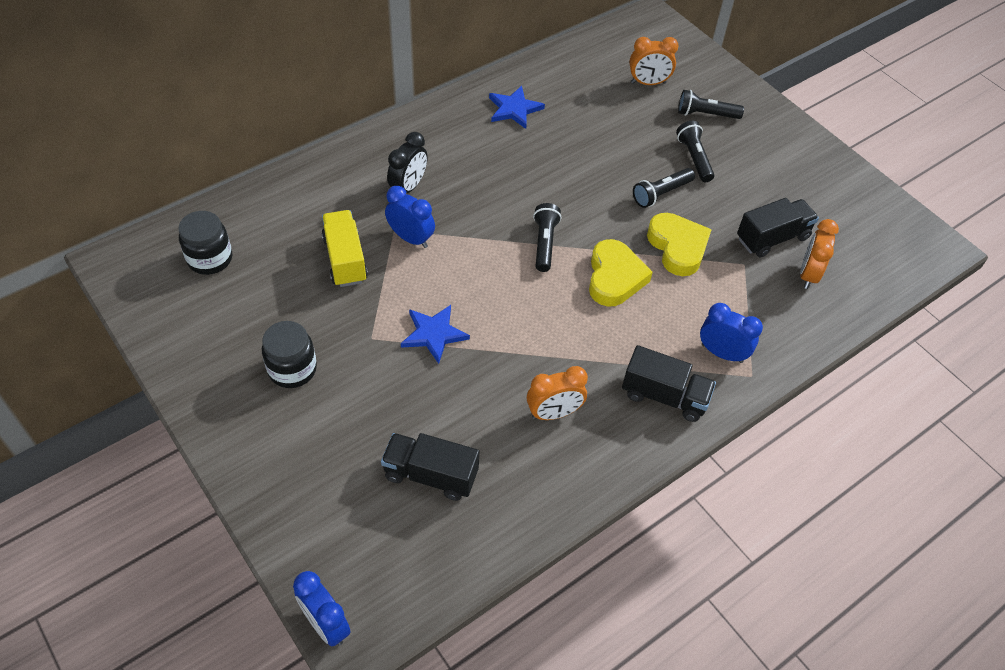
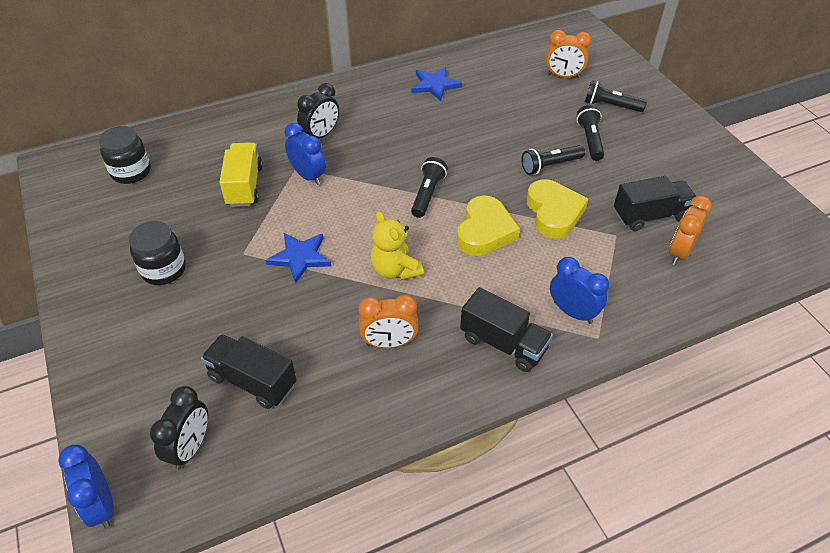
camera: 15 degrees right, 5 degrees down
(393, 552) = (190, 447): none -> black clock
(536, 334) = (395, 270): none -> yellow teddy bear

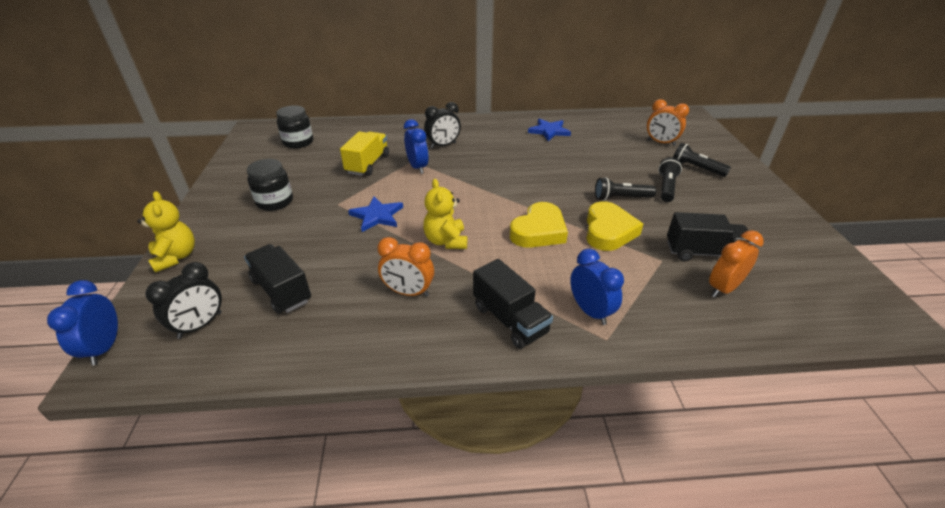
camera: 20 degrees right, 10 degrees down
(96, 377) = (176, 257): none -> yellow teddy bear
(427, 194) = (504, 196): black flashlight -> none

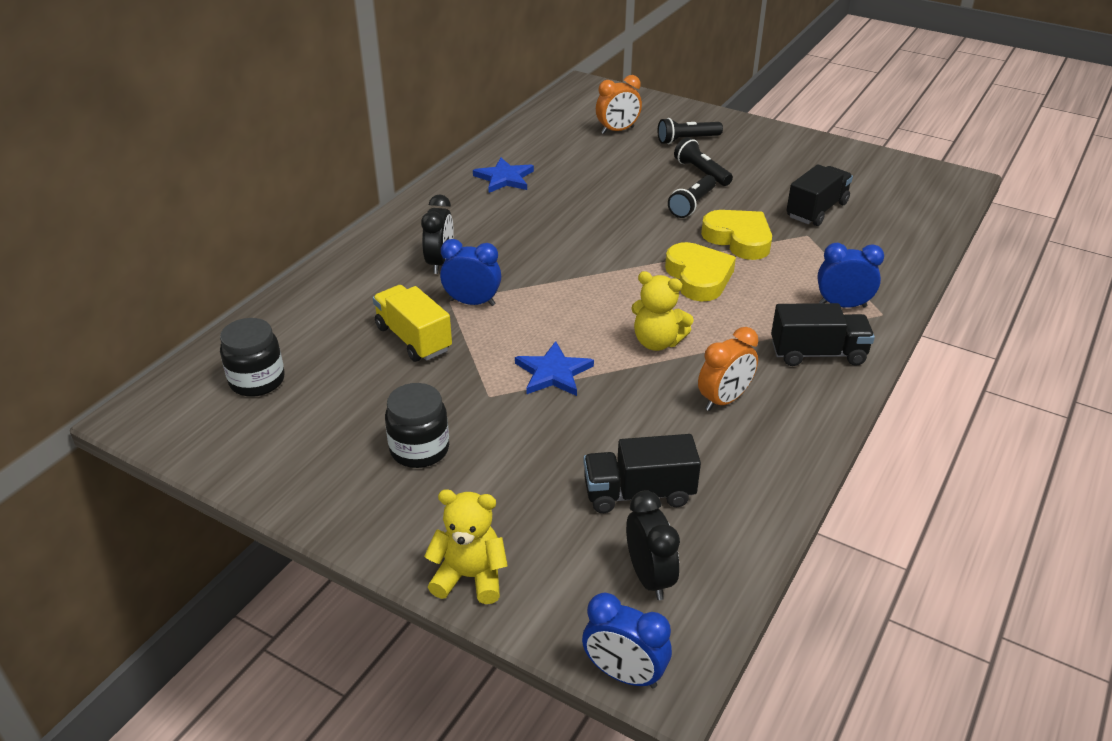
camera: 55 degrees left, 0 degrees up
(723, 288) = (869, 227): orange clock -> none

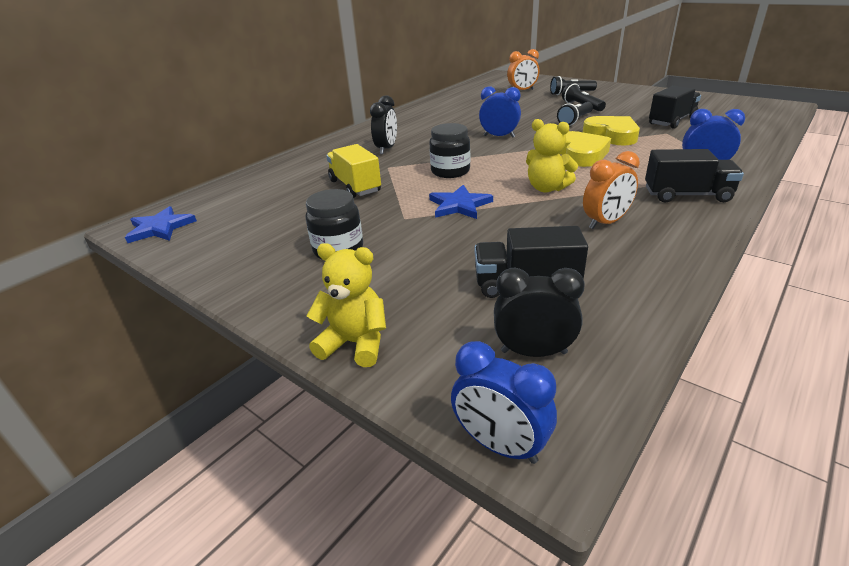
camera: 10 degrees right, 5 degrees down
(257, 381) = (231, 208): black jar -> black jar (450, 171)
(472, 302) = (404, 168): blue clock -> blue clock (499, 136)
(504, 178) = (441, 111): blue star -> blue star (160, 228)
(649, 577) = (533, 352): black clock -> black clock turned 75 degrees counterclockwise

